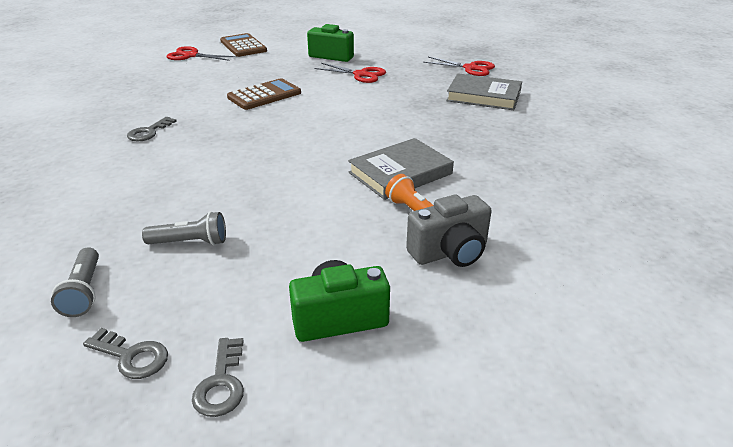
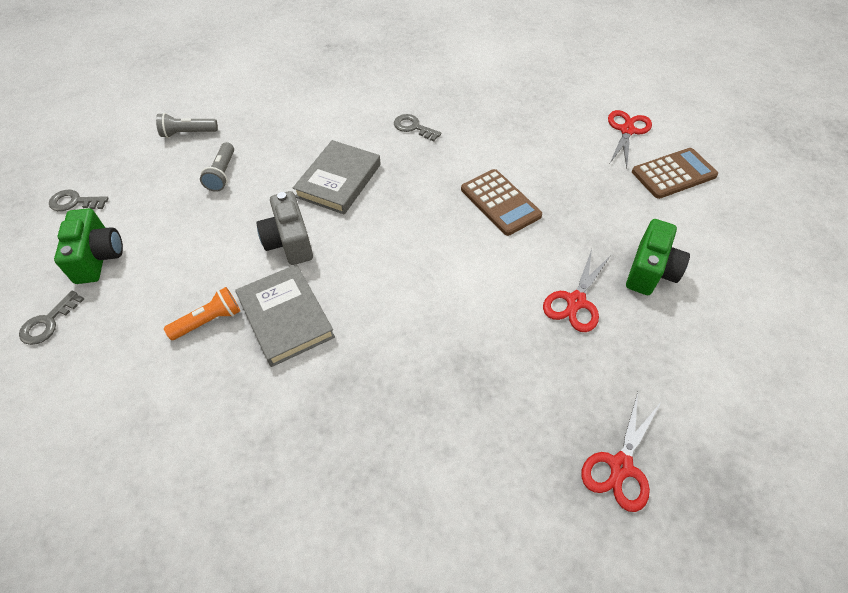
camera: 95 degrees right, 20 degrees up
(132, 356) = (118, 163): grey key -> grey key (48, 322)
(450, 252) = (138, 339): grey camera -> grey camera (289, 242)
(483, 96) = (492, 458): grey book -> grey book (338, 180)

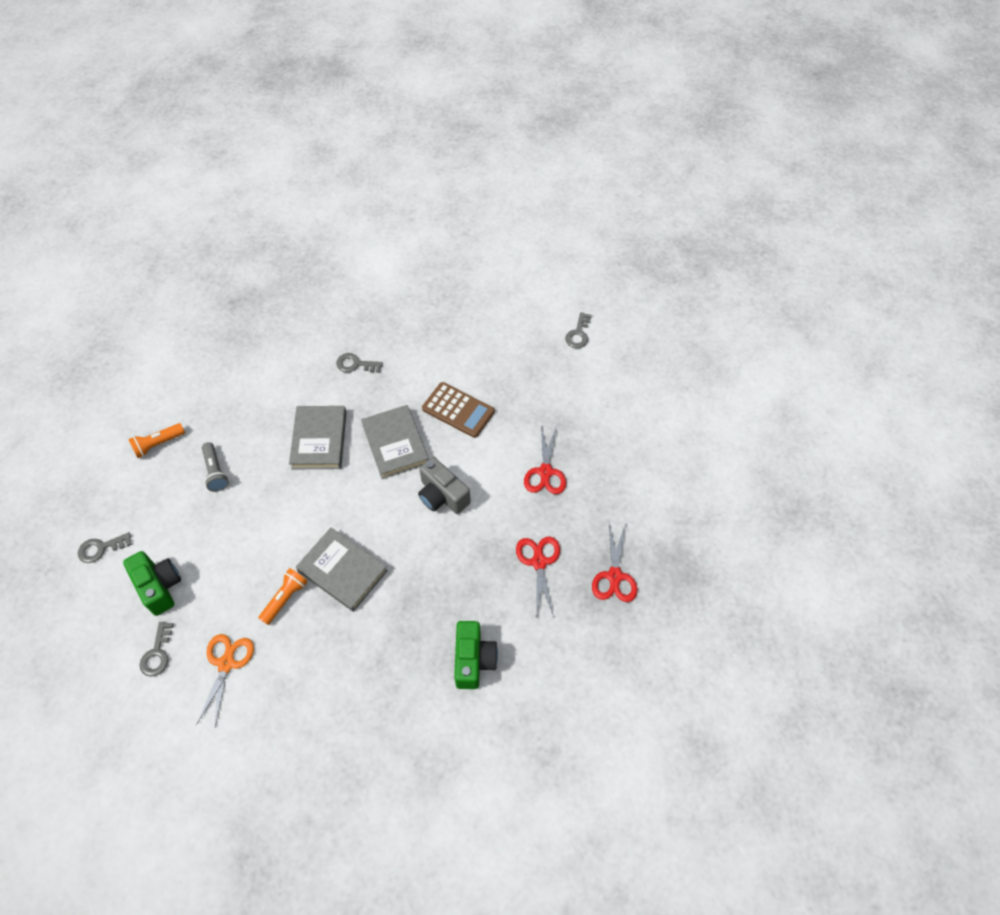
camera: 25 degrees left, 5 degrees up
(104, 364) = (226, 664): none -> orange scissors
(188, 133) = (158, 444): grey flashlight -> orange flashlight
(289, 242) = (309, 510): grey camera -> grey camera (442, 496)
(414, 211) = (395, 444): none -> grey book
(627, 131) = (530, 304): red scissors -> red scissors (539, 562)
(650, 271) = (588, 426): green camera -> green camera (473, 660)
(673, 174) = (578, 334): brown calculator -> grey key

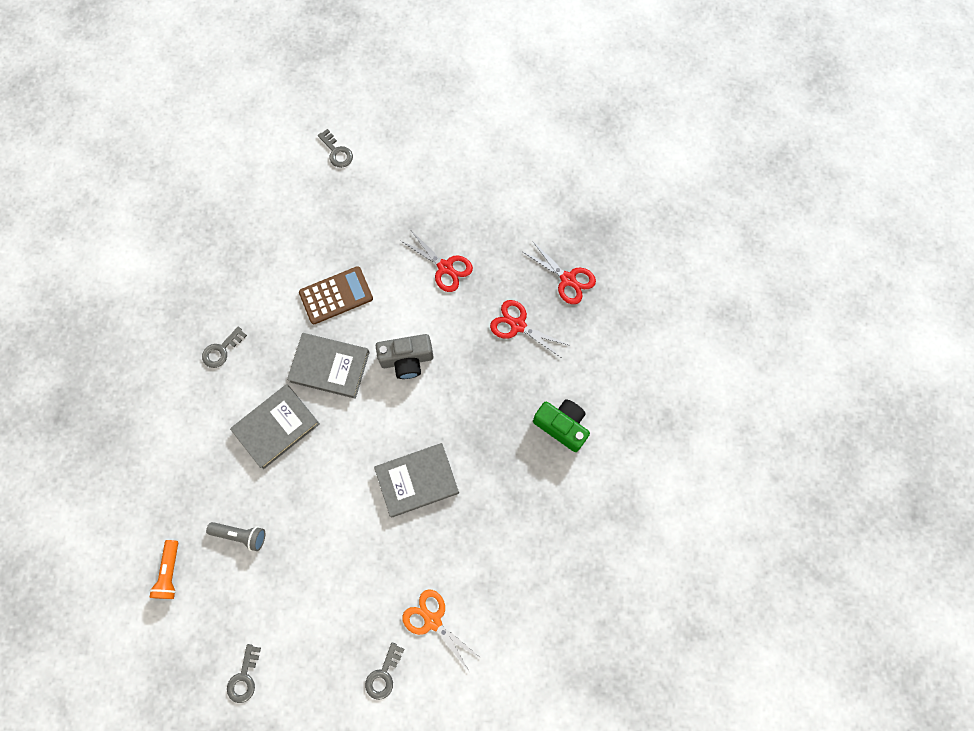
camera: 55 degrees left, 15 degrees up
(157, 653) = (383, 675): grey key -> grey key turned 75 degrees clockwise
(159, 586) = (321, 642): green camera -> none
(285, 598) = (408, 541): orange flashlight -> none
(319, 440) = (276, 427): grey book -> grey book turned 75 degrees counterclockwise

